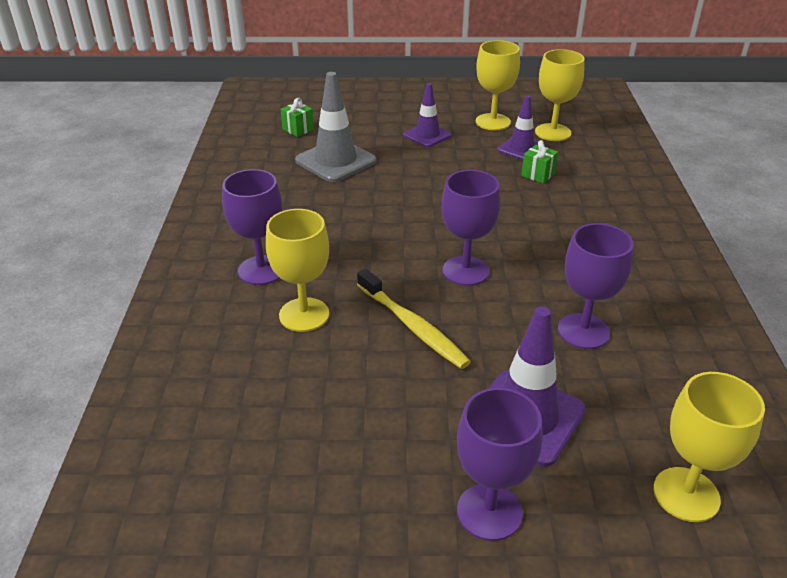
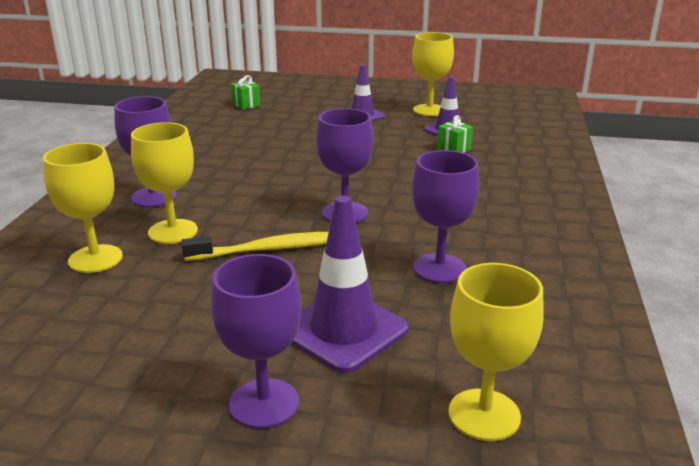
camera: 10 degrees right, 10 degrees down
(335, 161) = (267, 127): grey traffic cone -> none
(412, 326) = (270, 249): yellow toothbrush -> yellow toothbrush turned 75 degrees counterclockwise
(553, 132) = (484, 121): yellow goblet -> yellow goblet (95, 259)

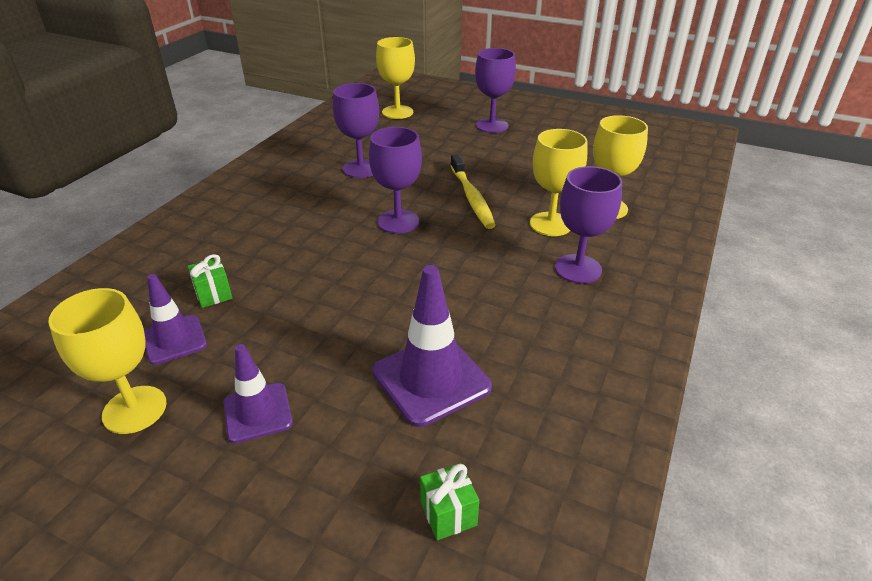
camera: 165 degrees left, 10 degrees up
(270, 249) = (472, 198): yellow toothbrush -> yellow toothbrush turned 105 degrees counterclockwise
(343, 330) = (442, 146): purple traffic cone -> purple traffic cone (431, 379)

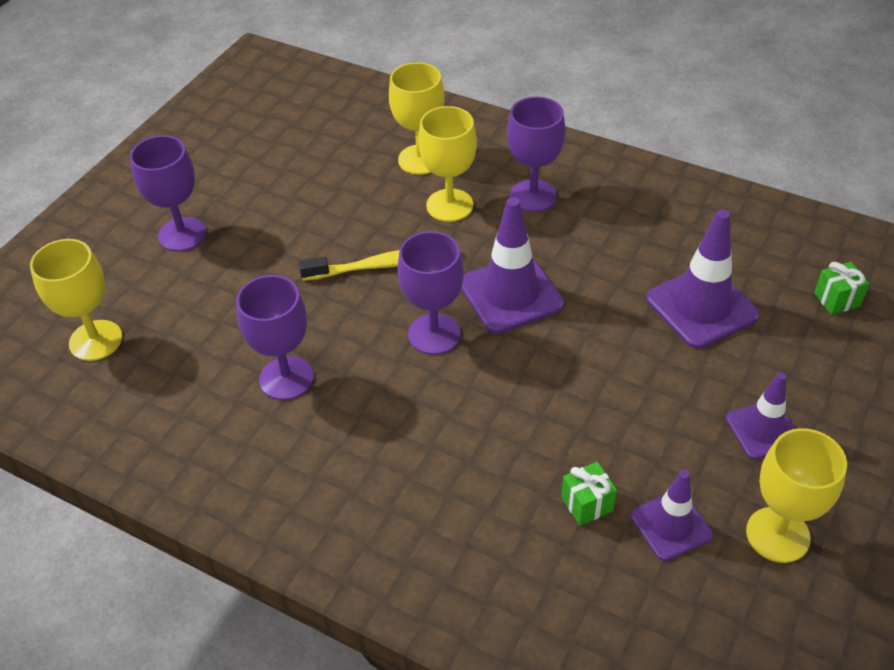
camera: 85 degrees left, 10 degrees up
(443, 257) = (510, 294): none -> purple traffic cone

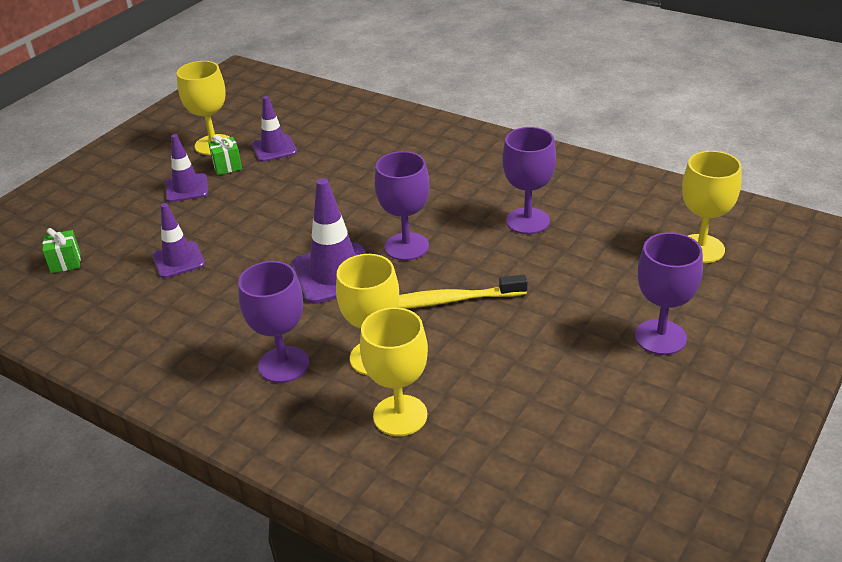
camera: 175 degrees left, 10 degrees down
(587, 504) = (321, 157): green gift -> green gift (227, 166)
(701, 307) = (178, 260): purple traffic cone -> purple traffic cone, size x0.63

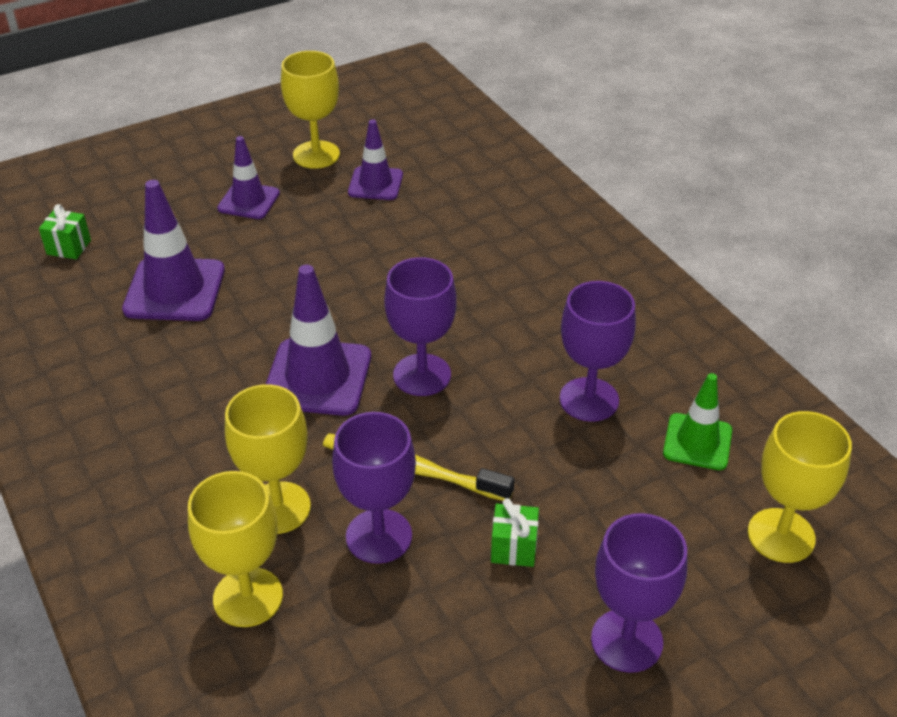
camera: 25 degrees right, 5 degrees up
(178, 260) = (175, 290): purple traffic cone -> purple traffic cone, size x1.60
(227, 166) = (310, 188): green gift -> green gift (513, 548)
(283, 364) = (180, 471): purple goblet -> purple goblet (379, 536)
(612, 219) = (697, 442): none -> green traffic cone

